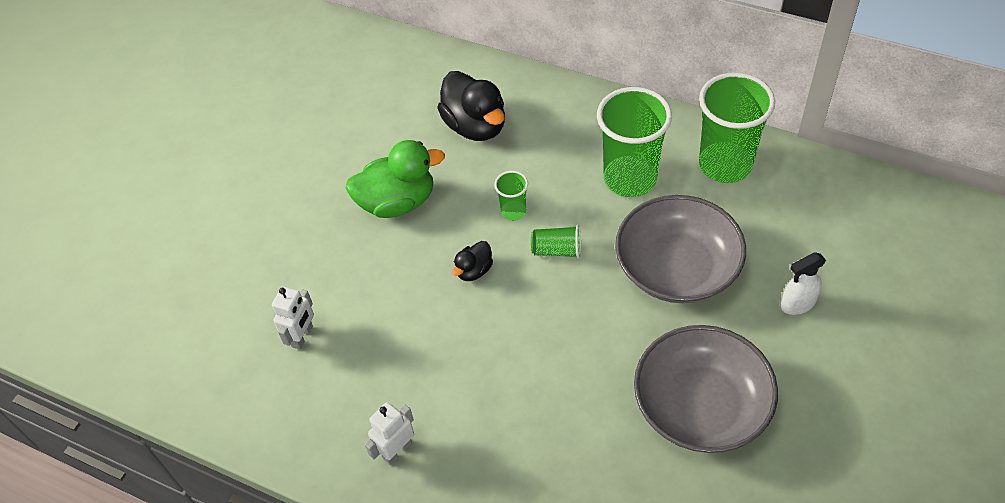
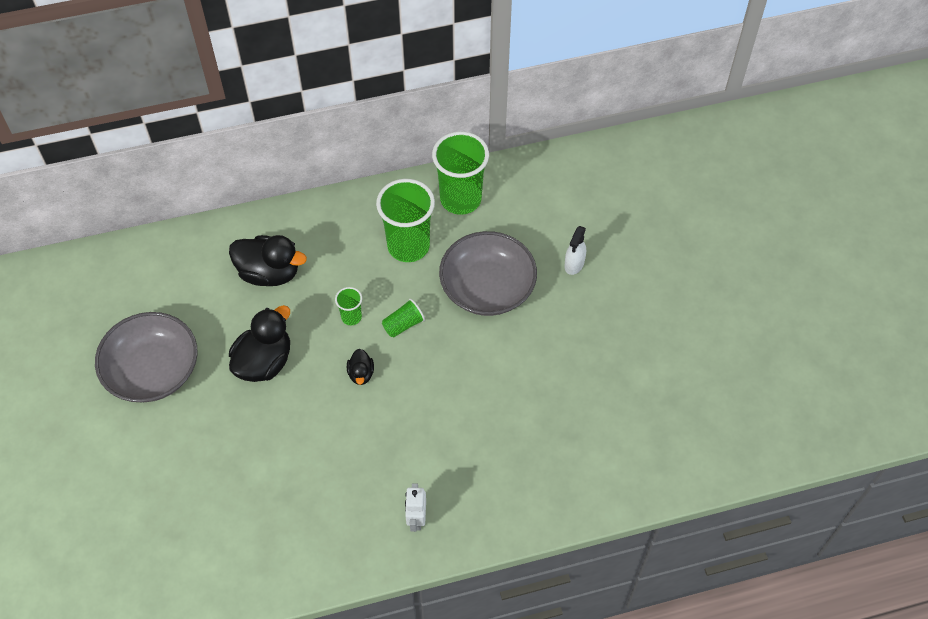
camera: 45 degrees left, 5 degrees up
(302, 336) = (285, 495): white robot -> none
(397, 202) = (264, 362): green duck -> black duck
(701, 406) = (570, 364): grey bowl -> grey bowl (153, 370)

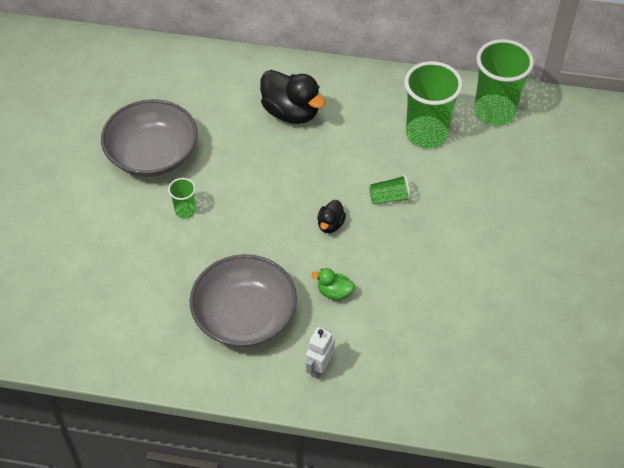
camera: 25 degrees right, 5 degrees down
(264, 362) = (250, 183): black duck -> none
(351, 317) = (345, 174): green cup -> green cup (185, 211)
(396, 440) = (334, 292): none -> green duck
(487, 287) = (483, 195): grey bowl -> grey bowl (244, 316)
(574, 264) = (577, 205): white spray bottle -> none

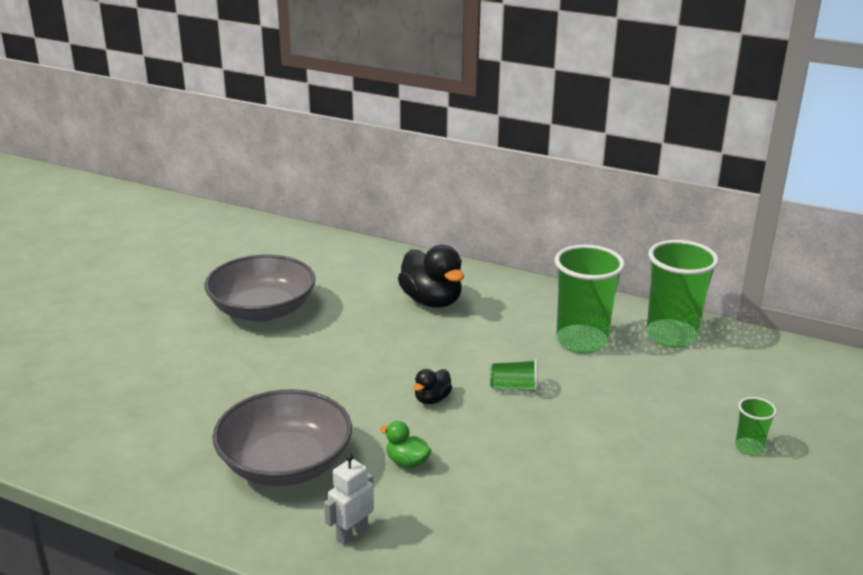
camera: 15 degrees right, 25 degrees down
(185, 211) = (270, 359): green cup -> green cup (749, 448)

